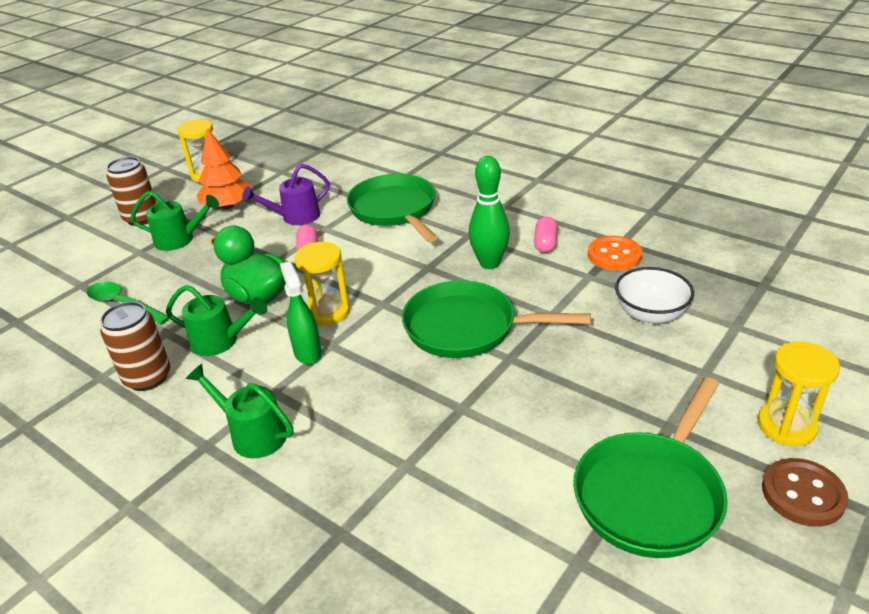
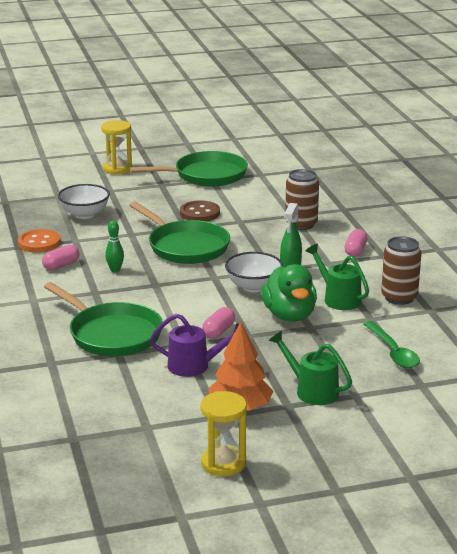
camera: 145 degrees left, 10 degrees down
(141, 218) = (332, 435): brown can -> brown can (301, 224)
(252, 434) = (355, 251): green watering can -> pink capsule
(328, 312) = (253, 286): yellow hourglass -> white bowl
(394, 210) = (112, 334): green pan -> green pan turned 60 degrees counterclockwise
(489, 263) = (115, 270): green bowling pin -> green bowling pin, size x0.55
(803, 494) = (153, 157): brown button -> brown button (199, 213)

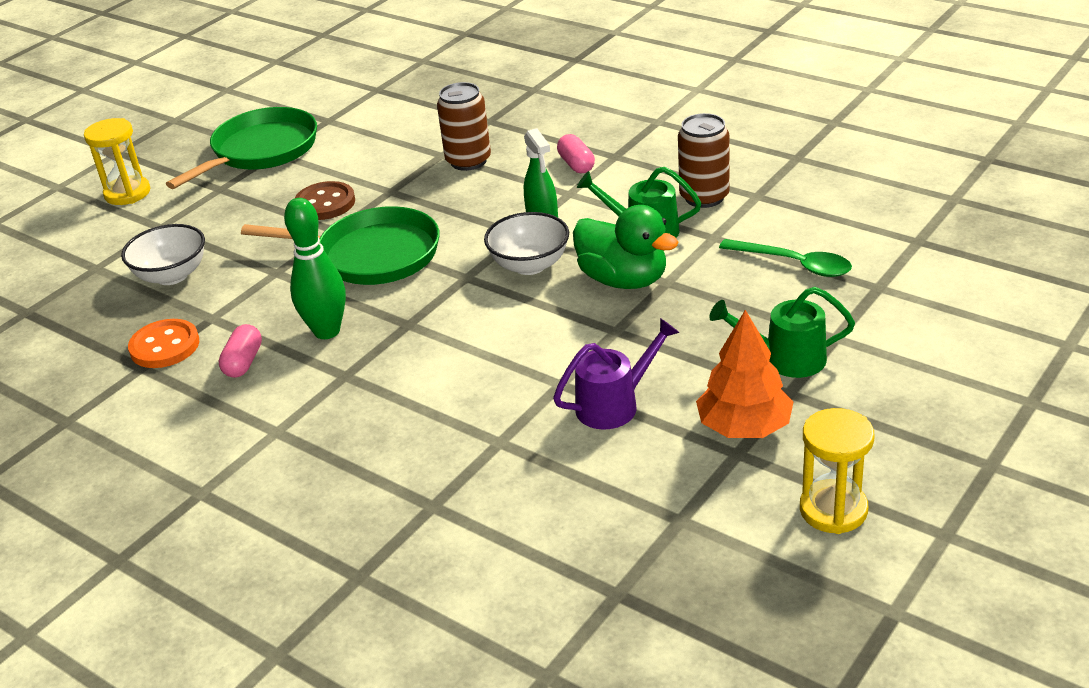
camera: 35 degrees left, 10 degrees up
(112, 334) = (452, 421): green pan -> none
(115, 270) = (327, 331): green bowling pin -> green bowling pin, size x1.82
(218, 331) = (575, 344): pink capsule -> none

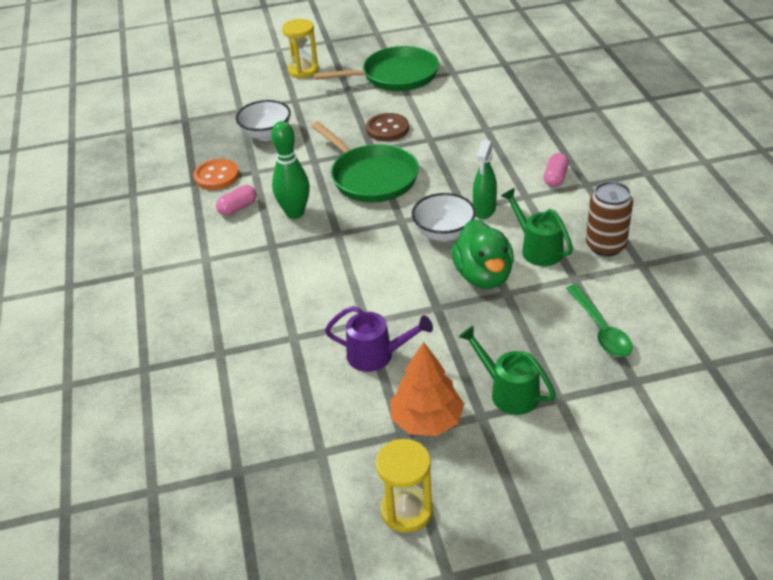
camera: 40 degrees right, 5 degrees up
(468, 161) = (496, 141): brown can -> none

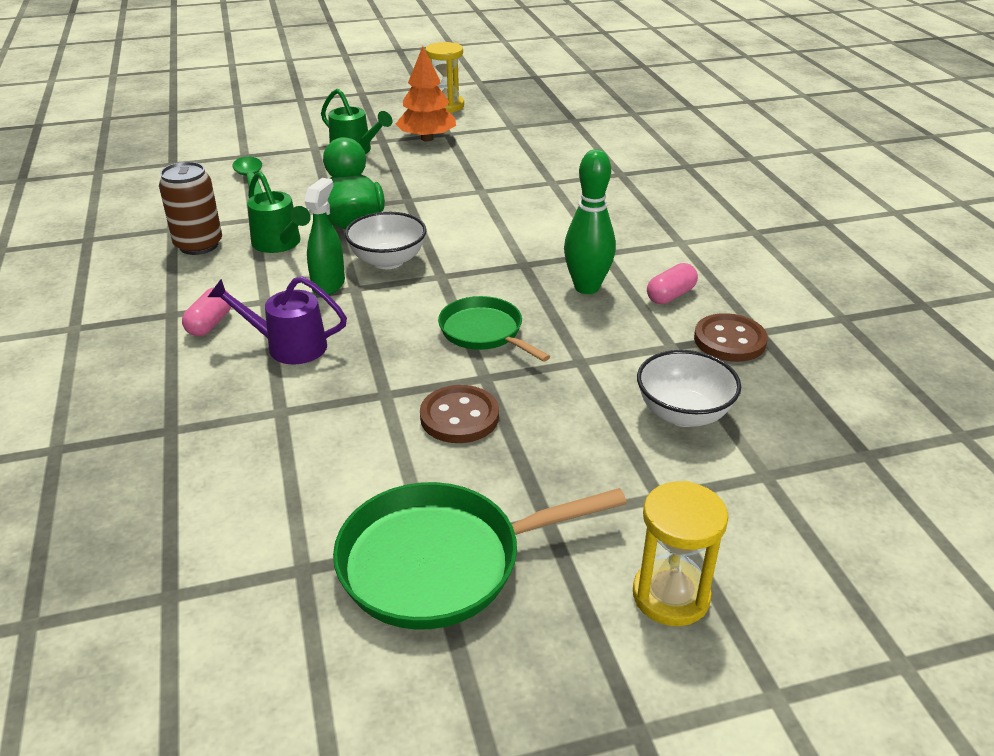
camera: 175 degrees right, 5 degrees down
(216, 176) = (729, 340): orange button -> brown button
(371, 177) = (484, 332): green pan -> green pan, size x0.63
(377, 355) = (468, 170): purple watering can -> purple watering can (287, 346)

